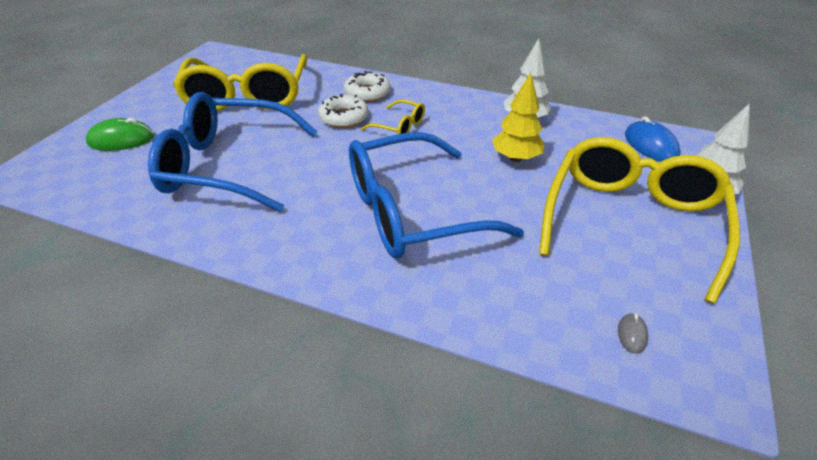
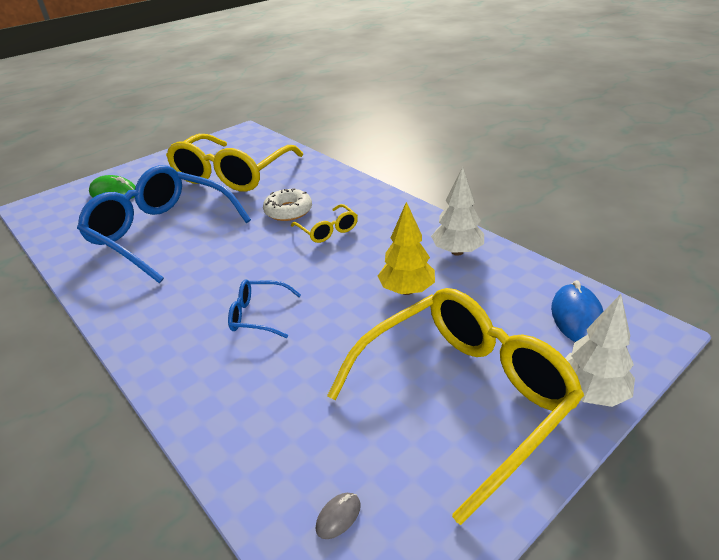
camera: 30 degrees right, 5 degrees down
(367, 93) = (330, 192): white donut -> none
(411, 212) = (258, 315): blue glasses -> blue glasses, size x0.43

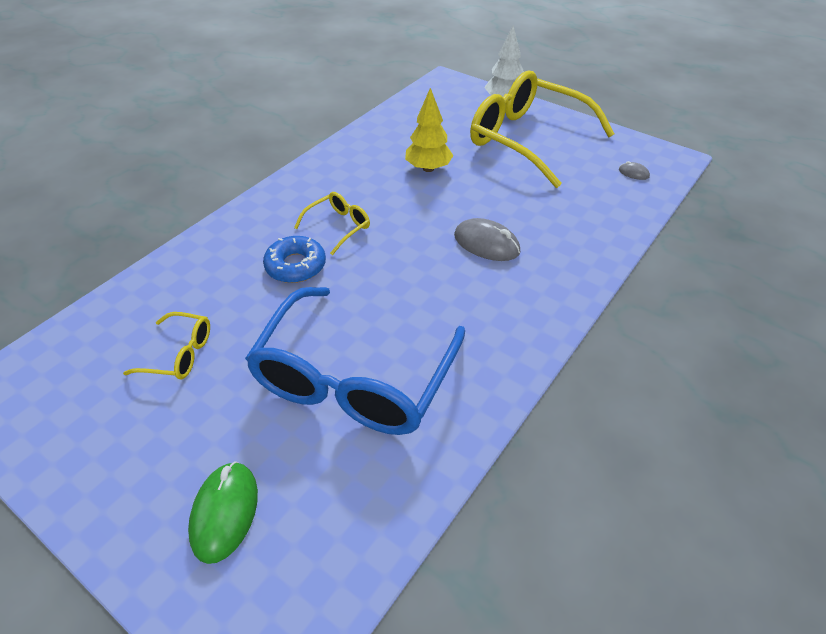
camera: 105 degrees left, 10 degrees up
(232, 175) = (180, 354): yellow glasses -> yellow glasses, size x0.43
(258, 315) = (486, 244): blue glasses -> grey mouse
(288, 211) = (296, 266): white donut -> blue donut
(457, 251) = (368, 148): white tree -> none
(576, 317) = (438, 101): blue mouse -> none

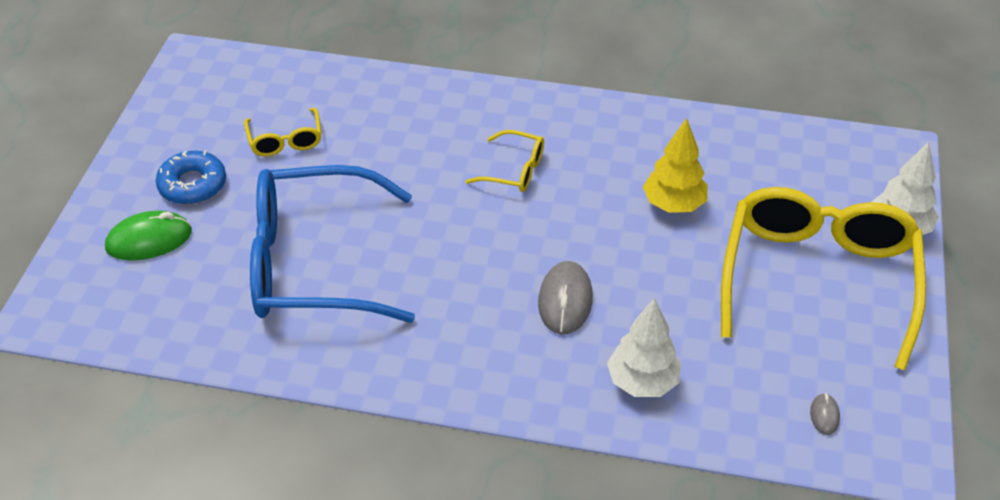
camera: 65 degrees right, 0 degrees up
(296, 266) = (435, 164): blue donut -> blue donut (192, 185)
(578, 233) = (642, 382): none -> white tree

